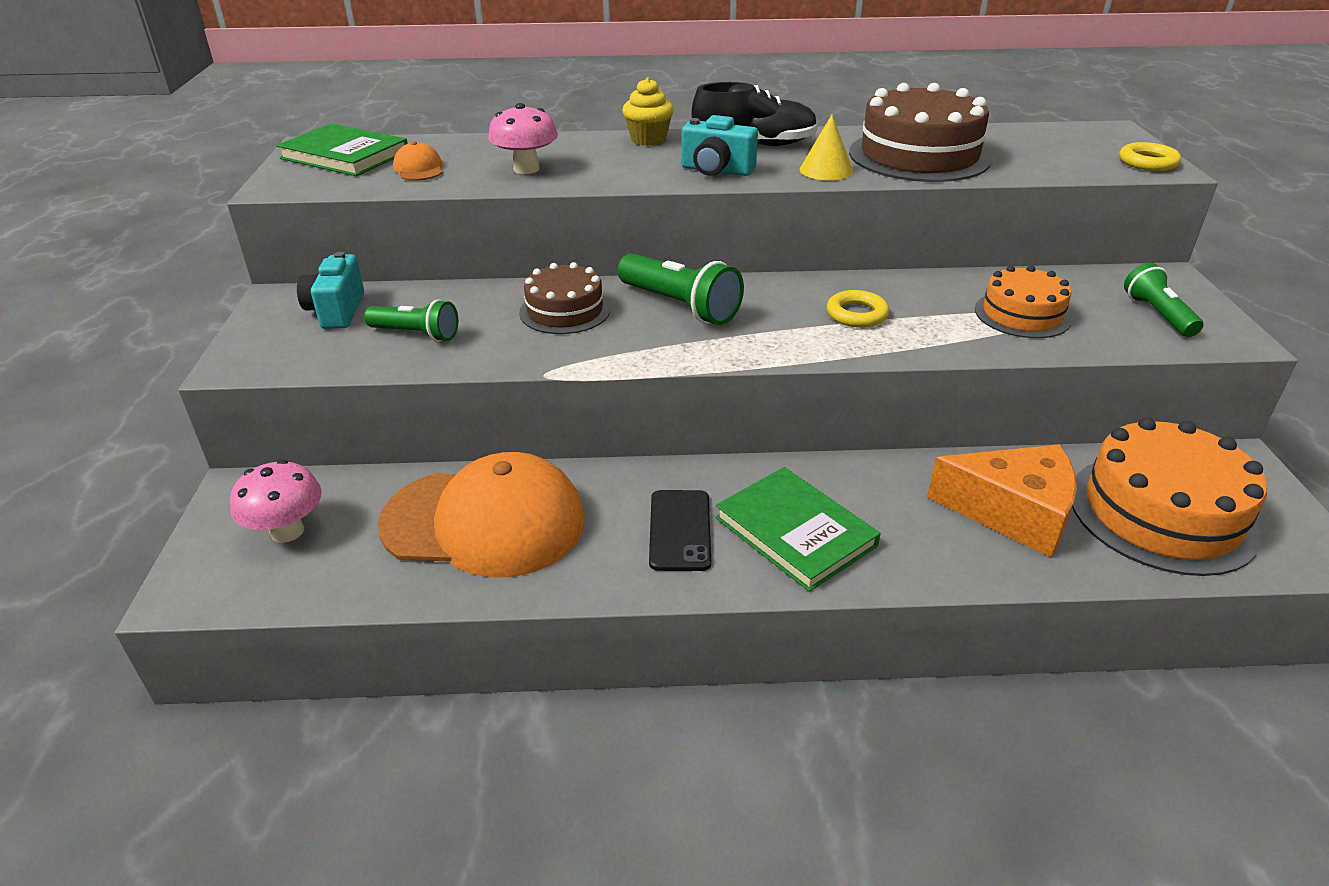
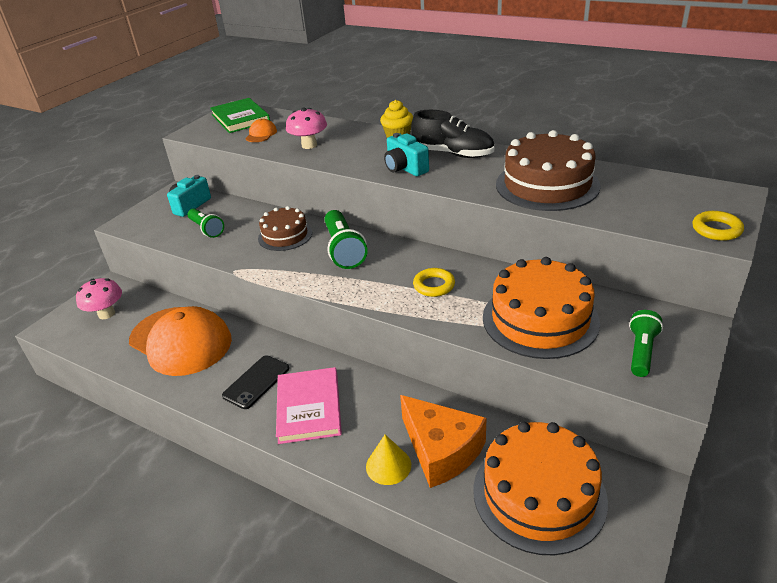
camera: 35 degrees right, 0 degrees up
(795, 532) = (309, 407): green book -> pink book
(826, 170) = (469, 183): yellow cone -> yellow cone (388, 465)
(1022, 314) = (540, 319): orange cake -> orange cake, size x1.68

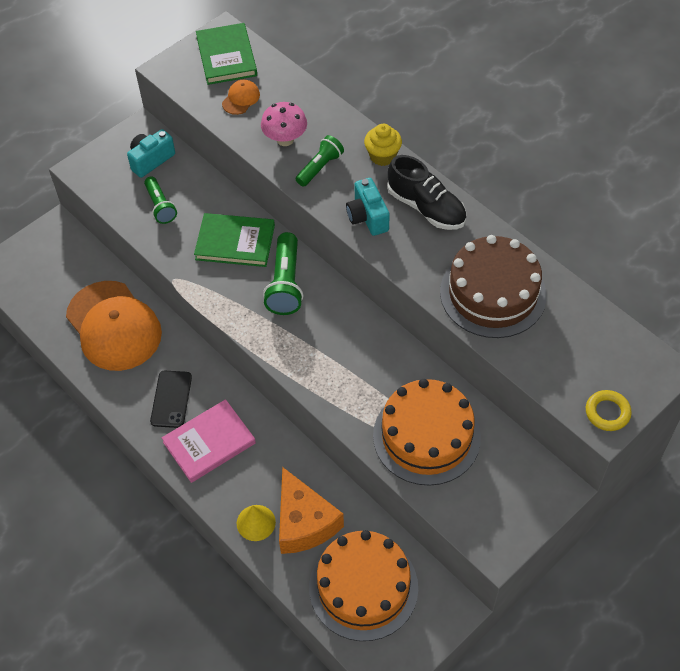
camera: 15 degrees right, 20 degrees up
(106, 314) = (50, 267): pink mushroom -> none
(256, 382) = (171, 399): black phone -> black phone turned 45 degrees counterclockwise
(285, 235) = (235, 242): brown cake -> green book
(309, 407) = (209, 443): pink book -> pink book turned 45 degrees clockwise
(434, 285) = (351, 362): yellow ring -> none
(641, 351) = (492, 501): green flashlight -> green flashlight (320, 167)

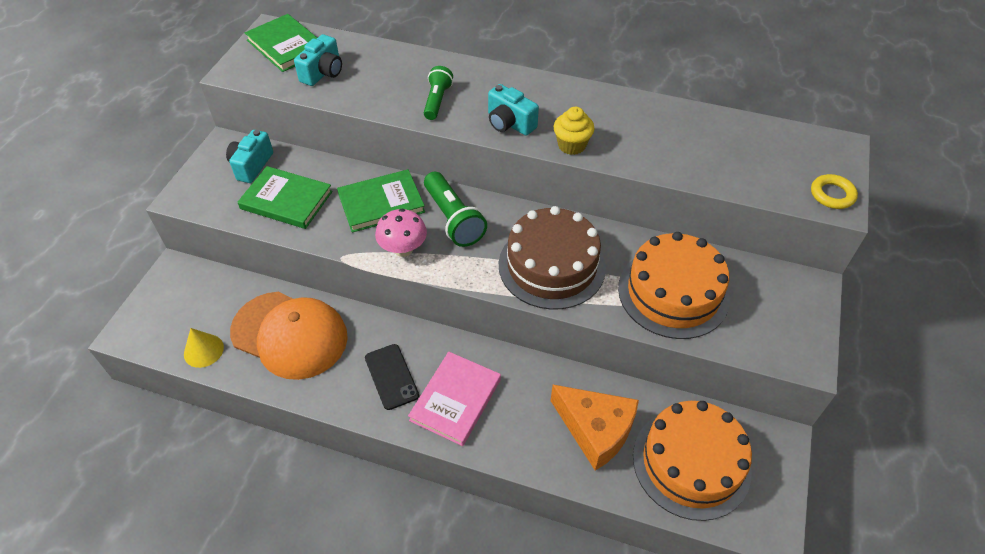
camera: 30 degrees left, 5 degrees down
(160, 206) = (286, 200): green flashlight -> green book
(241, 99) = (323, 73): orange cap -> turquoise camera
(256, 522) = (551, 453): yellow cone -> yellow cone (203, 350)
(285, 139) = (388, 90): pink mushroom -> pink mushroom (403, 249)
(382, 156) = (486, 74): yellow cupcake -> yellow cupcake (571, 145)
(426, 207) = (555, 99): black shoe -> none
(493, 293) = (663, 142): brown cake -> brown cake (551, 265)

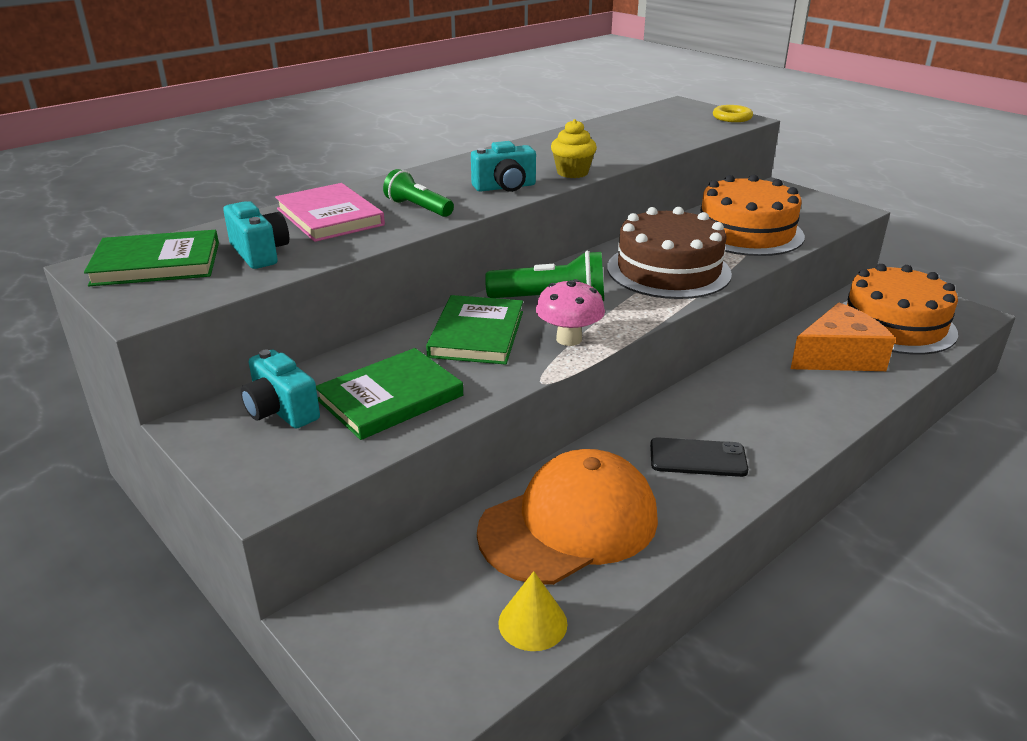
camera: 60 degrees left, 20 degrees down
(455, 400) = (758, 423): pink book -> pink book (330, 217)

